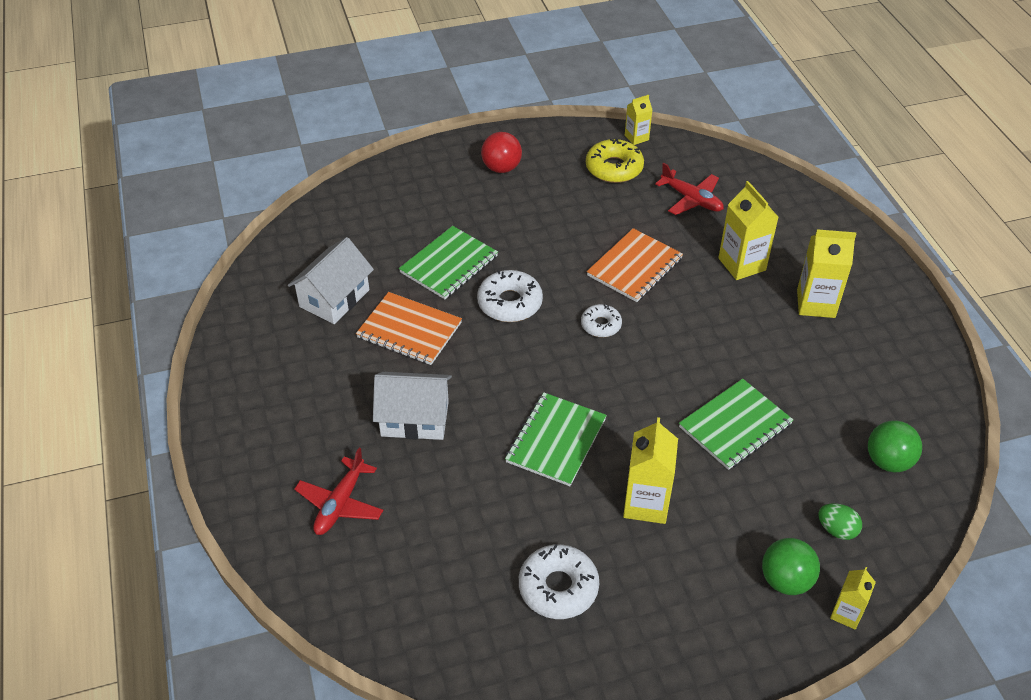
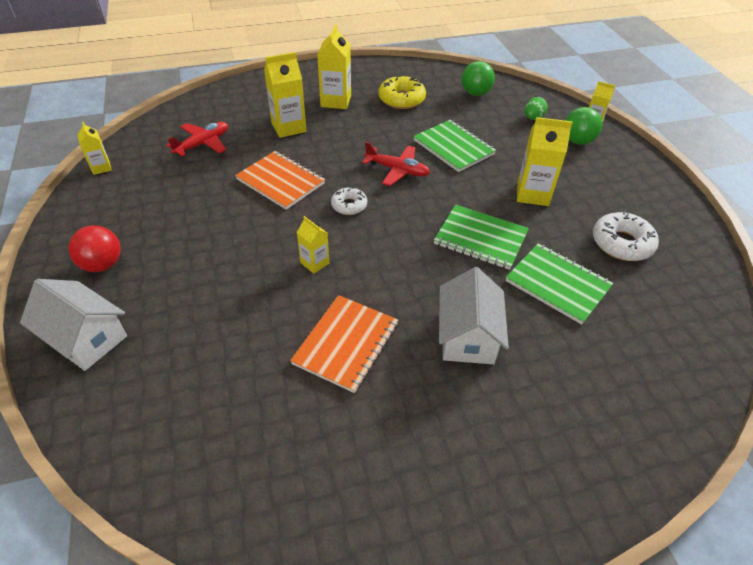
camera: 90 degrees left, 0 degrees up
(334, 298) = (286, 422): white house -> white house (85, 338)
(340, 503) = (584, 396): red plane -> red plane (397, 170)
(449, 264) = (249, 310): green notebook -> green notebook (557, 284)
(510, 303) = (315, 263): white donut -> yellow carton
(614, 168) = (140, 184): yellow donut -> yellow donut (401, 99)

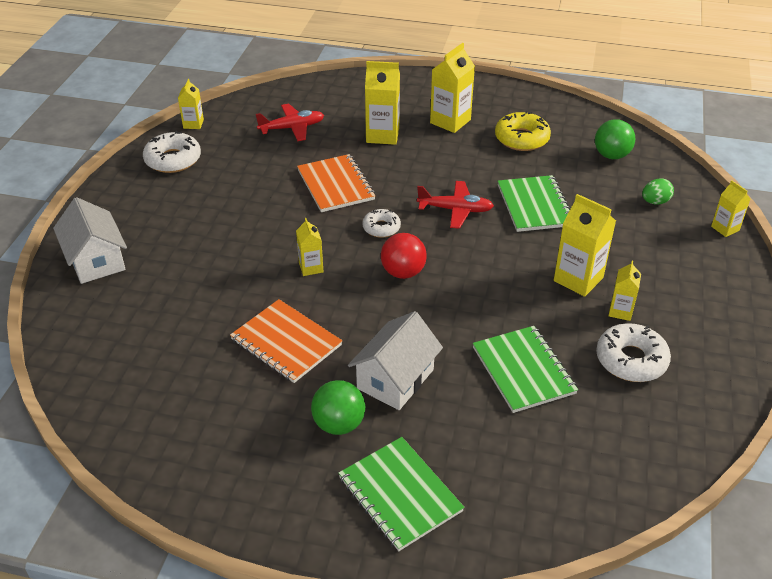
camera: 30 degrees right, 5 degrees down
(103, 207) = (173, 160): none -> white donut
(103, 264) = (143, 207): red ball -> red ball (403, 272)
(346, 344) = (286, 342): orange notebook -> orange notebook turned 75 degrees clockwise
(397, 170) = (455, 210): red plane -> red plane turned 45 degrees counterclockwise
(480, 238) = (483, 302): green notebook -> green notebook (399, 494)
(577, 141) = (685, 242): green ball -> green ball (339, 424)
(582, 208) = (620, 311): none -> yellow carton

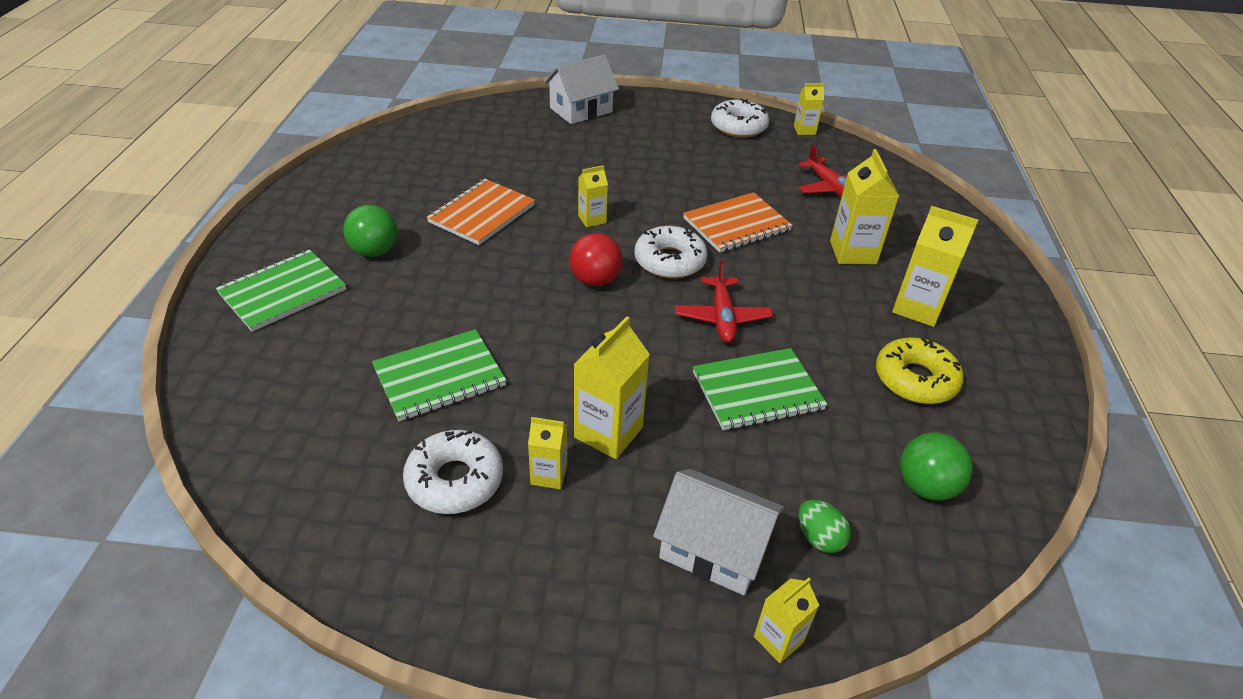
camera: 80 degrees right, 0 degrees up
(381, 228) = (669, 261): white donut -> white donut, size x1.62
(395, 379) = (431, 282): white house -> white house (714, 548)

